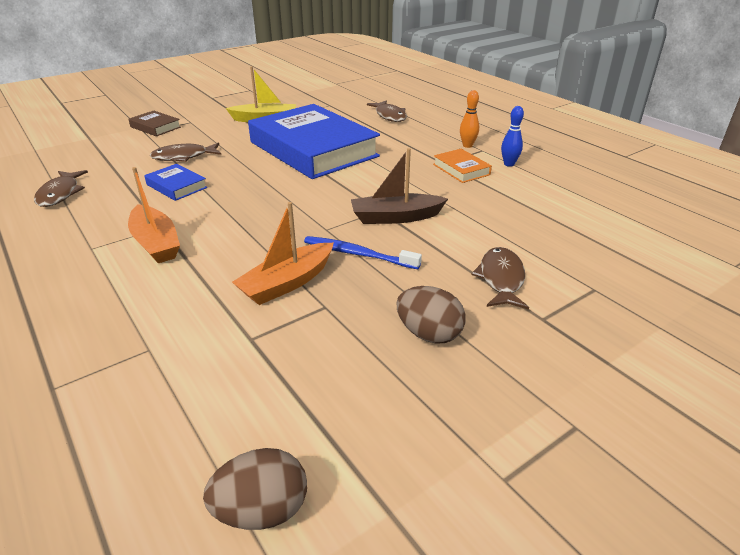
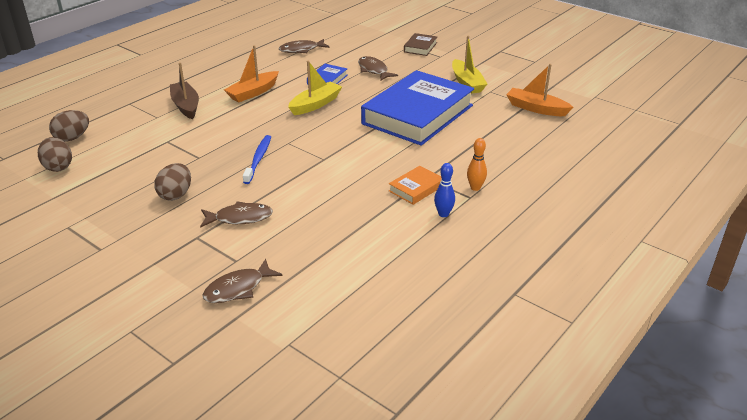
camera: 75 degrees right, 0 degrees up
(138, 488) = (72, 138): none -> brown egg
(238, 201) = (315, 104): none -> yellow boat
(287, 283) = (220, 141): orange boat -> orange boat (536, 108)
(389, 116) = (523, 138): brown fish -> brown fish (238, 288)
(395, 217) = (314, 167): brown boat -> brown boat (186, 106)

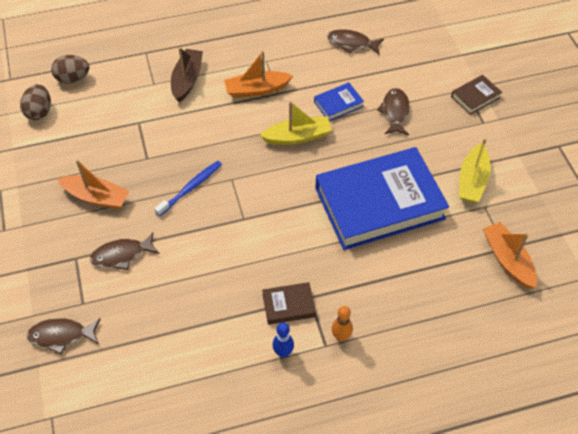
camera: 35 degrees right, 20 degrees up
(176, 195) = (96, 197): brown egg -> orange boat
(240, 218) = (121, 255): brown fish -> brown fish turned 135 degrees clockwise
(416, 188) = (288, 305): orange book -> brown book

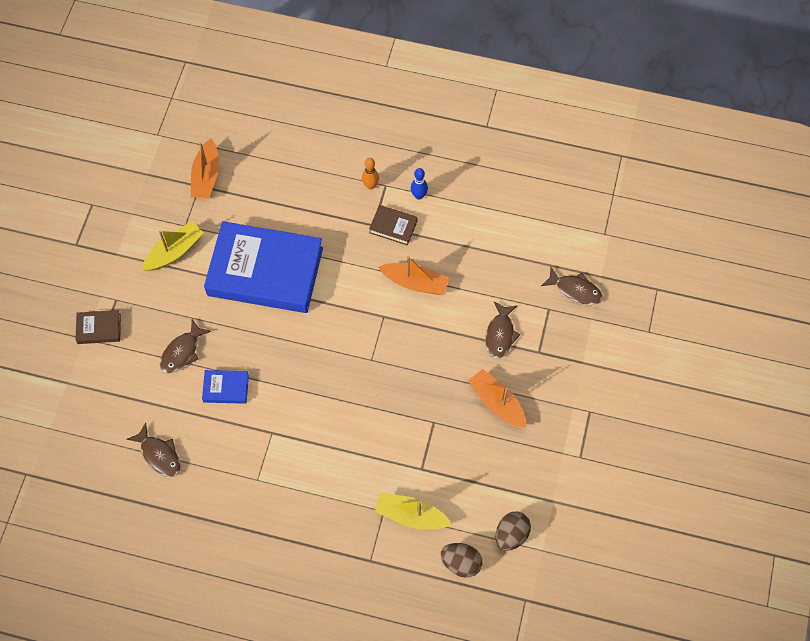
camera: 150 degrees left, 10 degrees up
(121, 255) = (500, 335): brown fish -> brown fish turned 90 degrees clockwise
(187, 80) = (348, 497): brown boat -> none
(191, 188) = (411, 369): blue toothbrush -> none
(257, 90) = (289, 447): orange boat -> orange boat (415, 283)
(297, 137) = (287, 372): yellow boat -> yellow boat (411, 516)

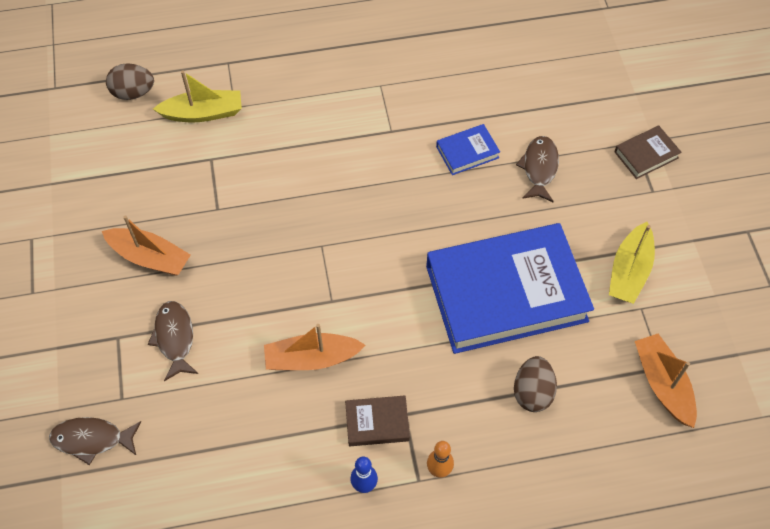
camera: 155 degrees right, 5 degrees down
(159, 455) = (493, 68): brown fish -> none
(511, 535) = (88, 135): brown egg -> brown egg (532, 392)

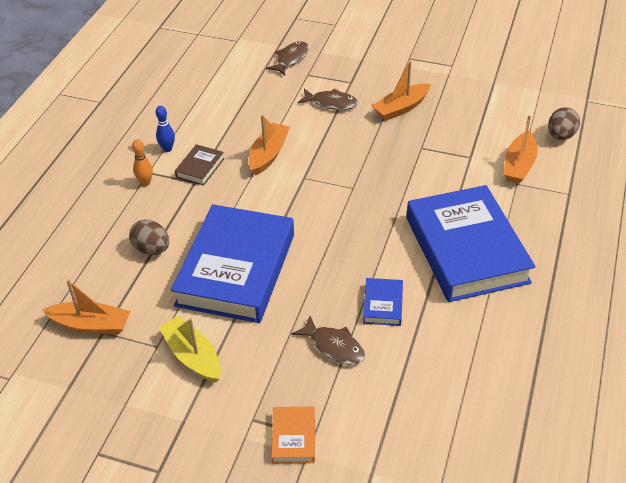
camera: 120 degrees right, 15 degrees down
(203, 113) = (519, 165): yellow boat -> orange boat
(356, 115) = (466, 250): none -> blue book
(646, 155) = (293, 437): brown book -> orange book

